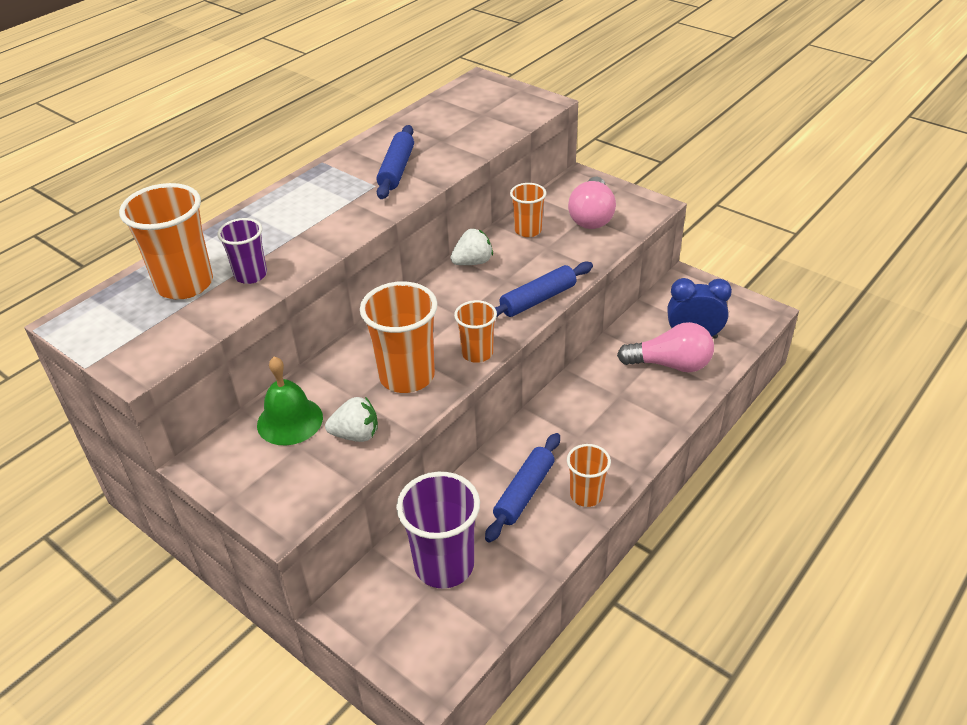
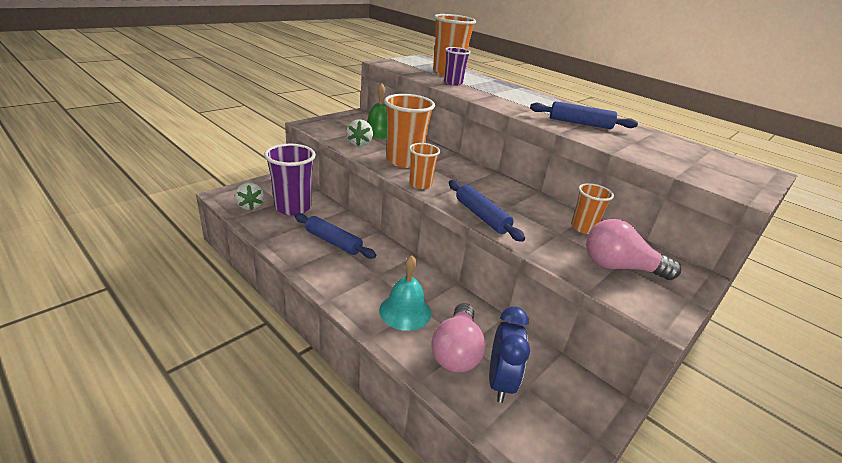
camera: 90 degrees right, 10 degrees down
(473, 262) = (530, 197): white strawberry -> white strawberry (250, 206)
(586, 495) = (318, 267): orange cup -> none
(632, 405) = (405, 311): none -> turquoise bell

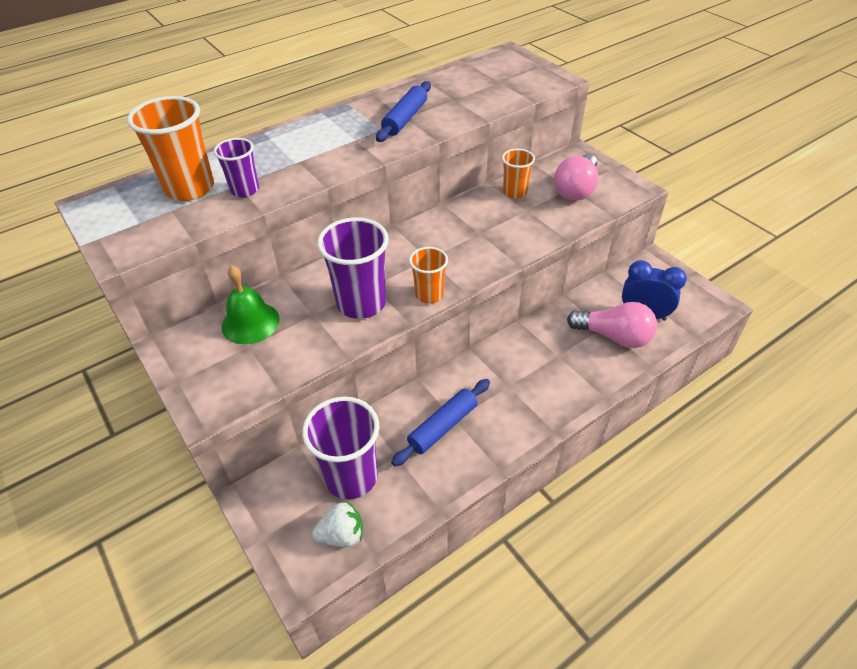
camera: 75 degrees left, 15 degrees up
(359, 144) = (298, 347): white strawberry -> none
(404, 161) = (361, 303): orange cup -> purple cup
(405, 311) = (566, 367): turquoise bell -> none
(481, 216) = (501, 256): blue rolling pin -> none

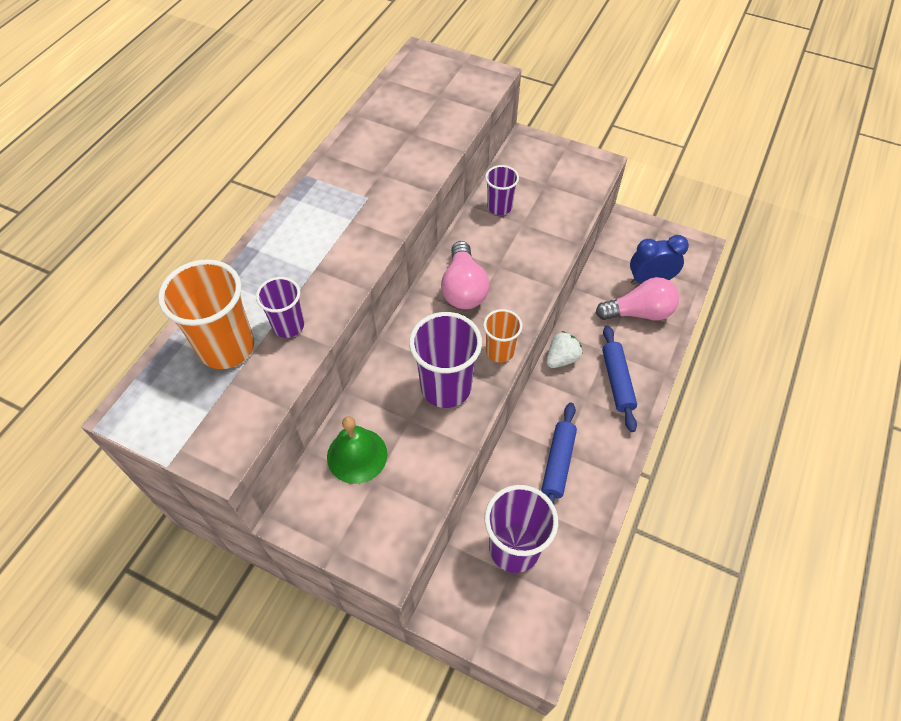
camera: 30 degrees left, 10 degrees up
(342, 535) = (543, 603): white strawberry -> white strawberry (561, 358)
(405, 119) = (382, 175): blue rolling pin -> blue rolling pin (617, 381)
(515, 192) = (499, 207): orange cup -> purple cup
(576, 189) = (551, 183): pink light bulb -> pink light bulb (463, 288)

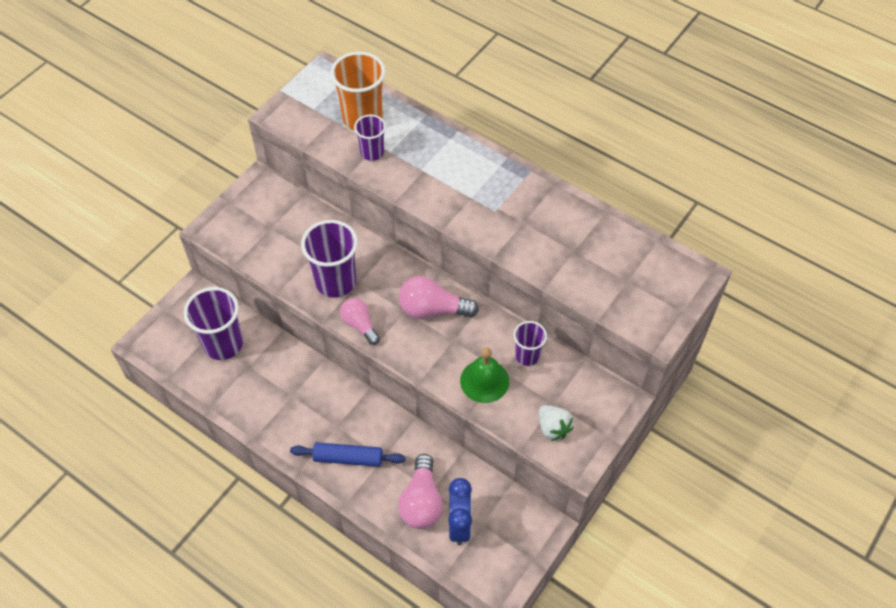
camera: 100 degrees right, 0 degrees up
(357, 455) = (294, 219): green bell -> green bell (484, 381)
(500, 351) = (360, 325): orange cup -> pink light bulb
(558, 463) = (282, 390): blue rolling pin -> none
(561, 358) = (384, 417): white strawberry -> white strawberry (553, 428)

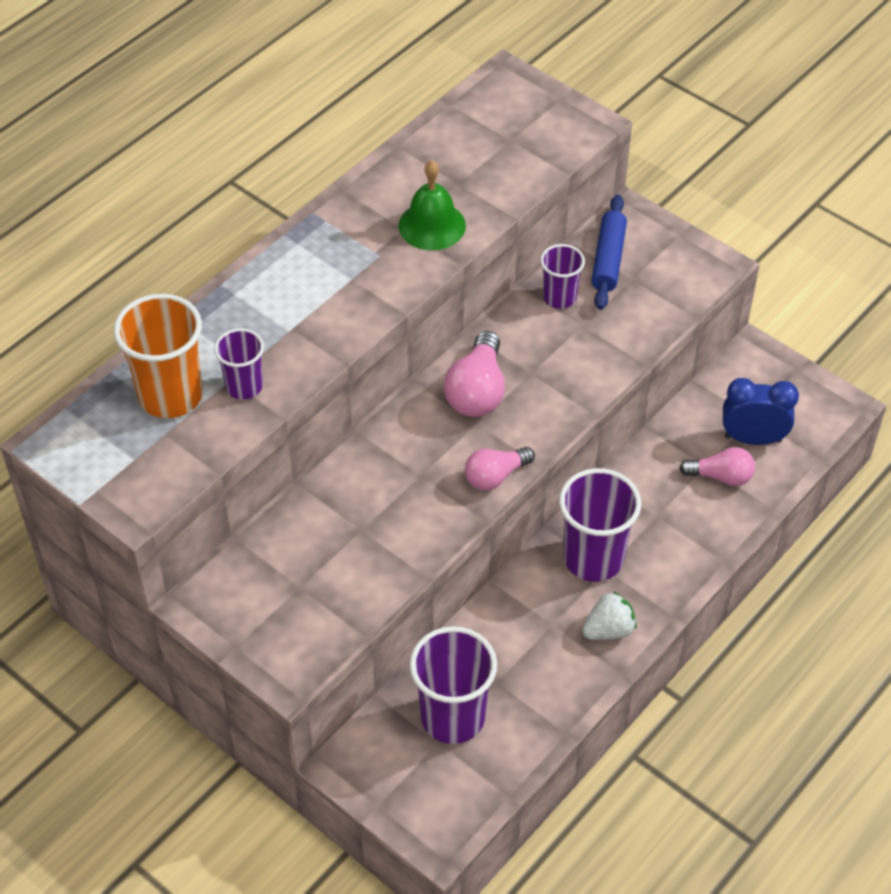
camera: 85 degrees left, 5 degrees down
(335, 281) = (415, 503): purple cup -> purple cup (593, 558)
(348, 458) = (656, 556): blue rolling pin -> blue rolling pin (608, 259)
(421, 501) = (721, 476): pink light bulb -> pink light bulb, size x0.66
(484, 381) = (595, 344): green bell -> green bell (432, 225)
(553, 428) = (667, 283): white strawberry -> white strawberry (608, 630)

